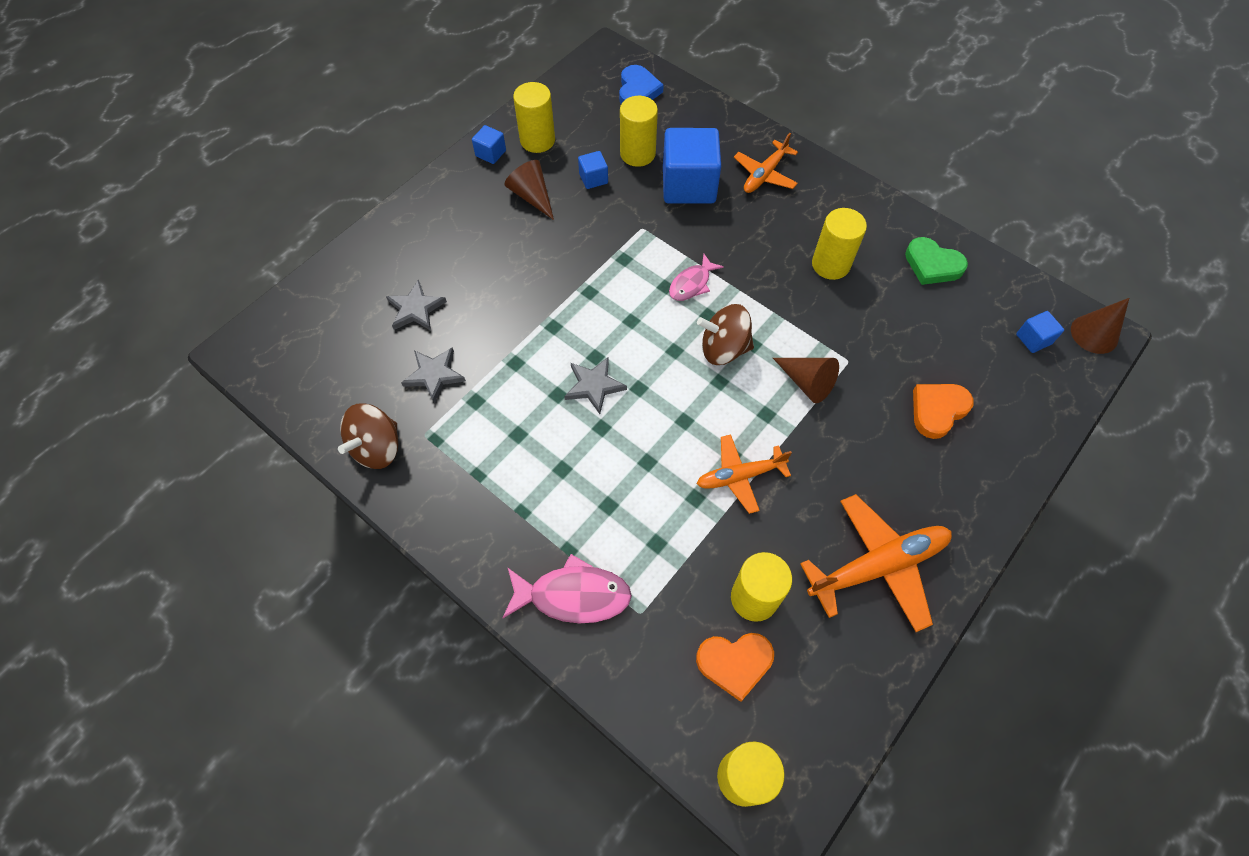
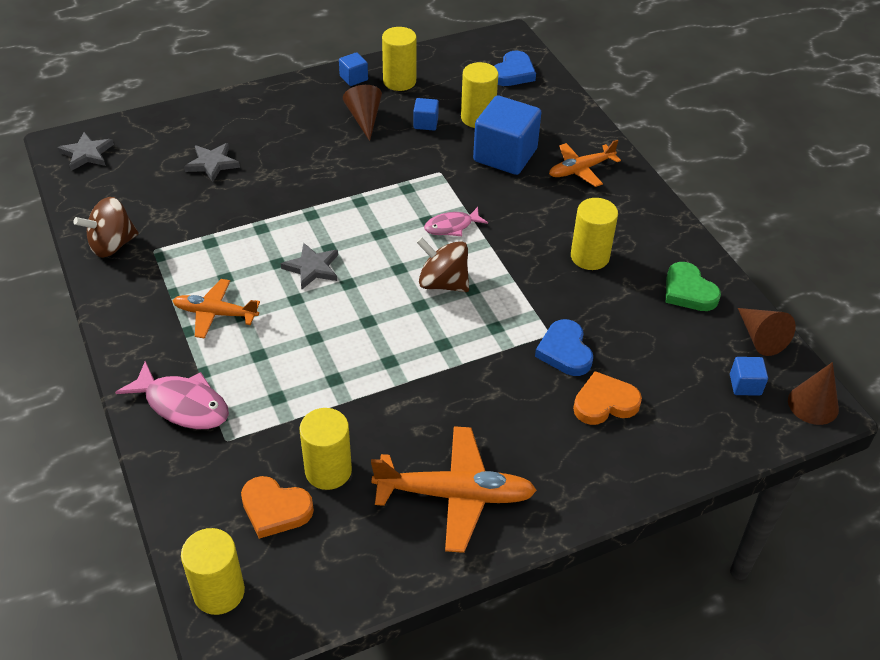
camera: 25 degrees right, 15 degrees down
(434, 375) = (192, 213): grey star -> grey star (87, 154)
(740, 476) = (385, 379): orange plane -> orange plane (216, 314)
(806, 382) = (498, 335): brown cone -> brown cone (760, 337)
(872, 373) = (565, 351): none -> blue heart

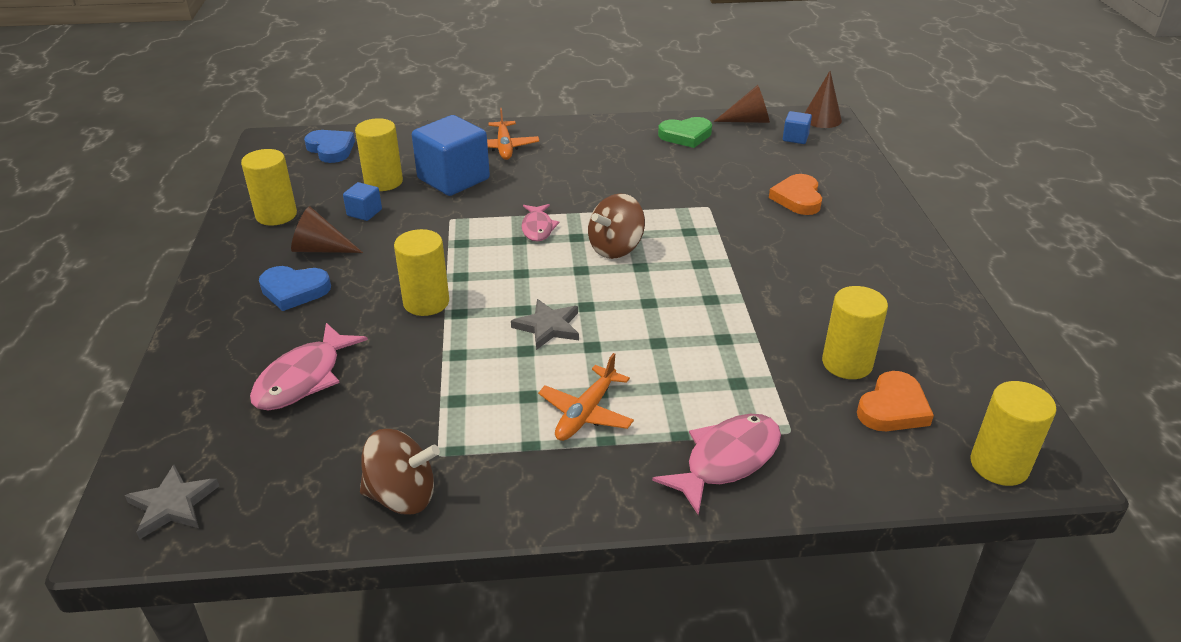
camera: 70 degrees left, 10 degrees down
(112, 245) = (402, 496): brown spinning top -> brown spinning top turned 75 degrees counterclockwise
(212, 164) = (303, 378): grey star -> pink fish
(353, 78) = (239, 243): blue cube -> none
(454, 495) = (887, 293): orange plane -> none
(565, 351) = (732, 204): blue heart -> blue heart (294, 290)
(589, 257) = (622, 167): yellow cylinder -> yellow cylinder (426, 302)

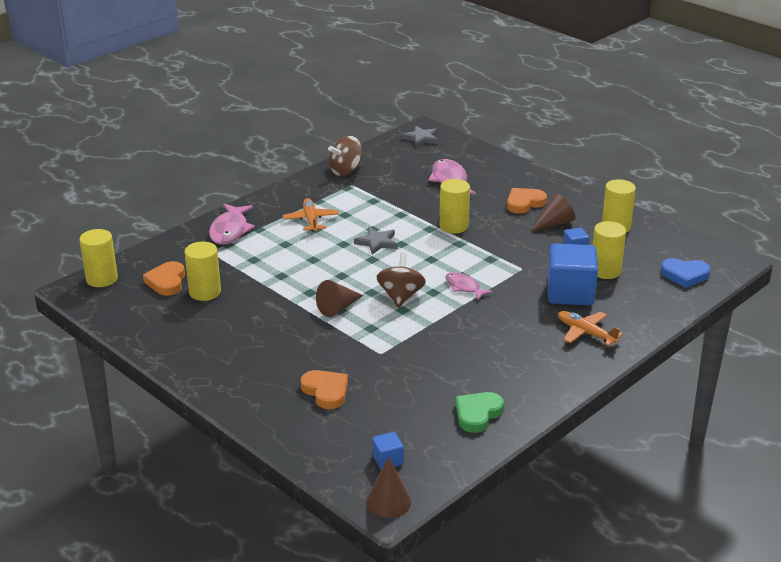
camera: 140 degrees right, 5 degrees down
(294, 290) = (524, 203): blue heart -> orange heart
(748, 121) = (449, 462): brown cone -> brown cone (338, 308)

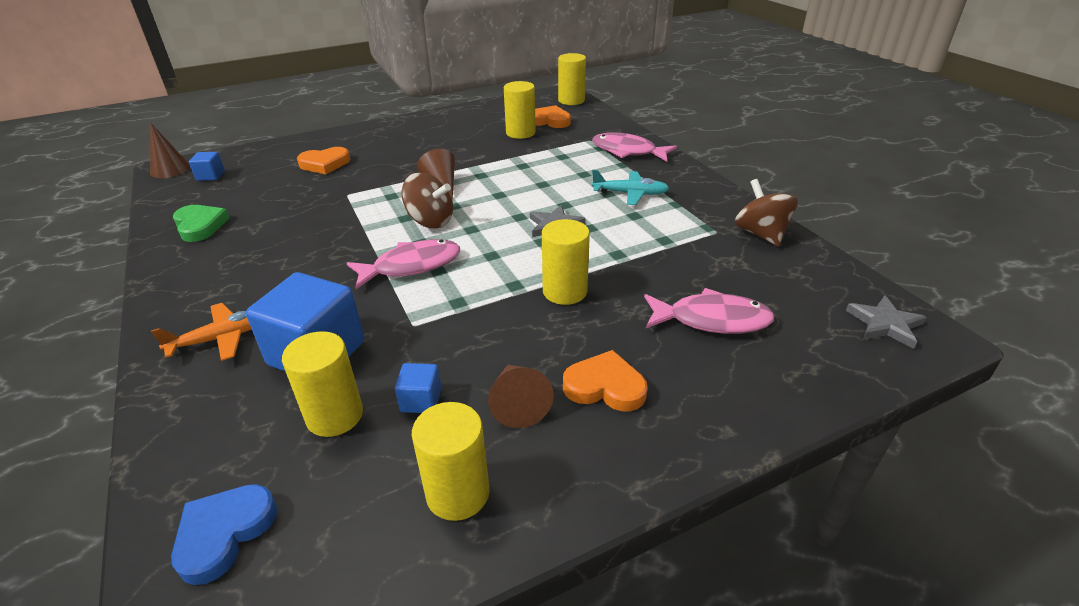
camera: 110 degrees right, 5 degrees up
(311, 220) = (630, 194): orange plane -> turquoise plane
(464, 287) = (411, 266): pink fish -> pink fish, size x1.59
(524, 203) = (605, 386): orange heart -> orange heart turned 60 degrees counterclockwise

